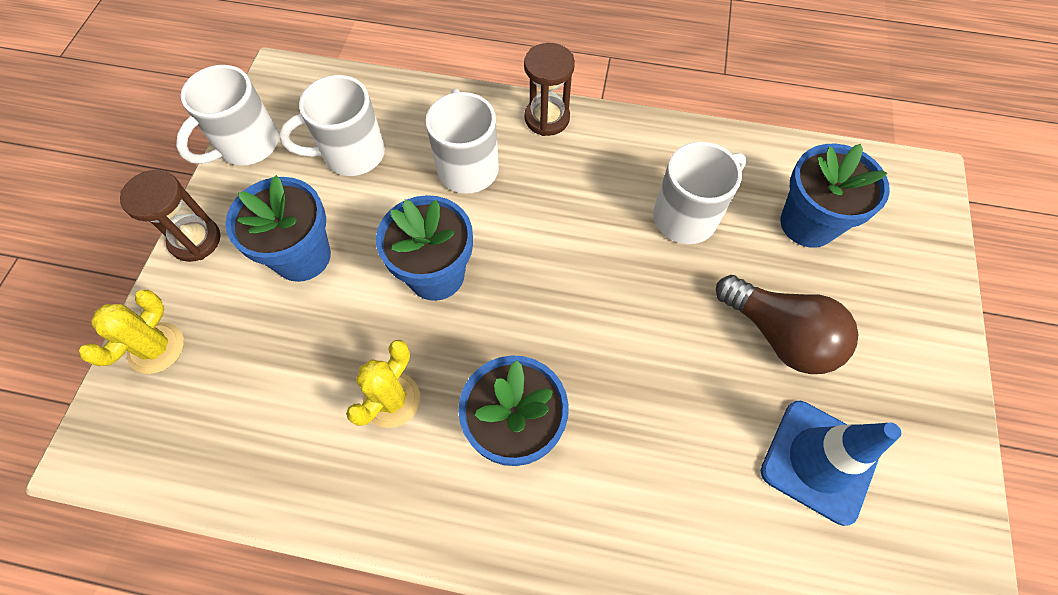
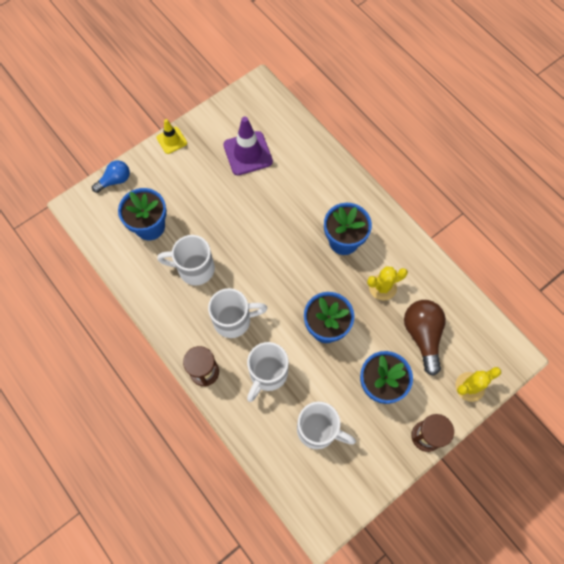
camera: 140 degrees left, 5 degrees up
(246, 146) = (369, 482): white mug -> white mug (234, 320)
(779, 335) = (213, 197): brown light bulb -> brown light bulb (422, 335)
(819, 461) = (248, 153): blue traffic cone -> purple traffic cone
(933, 247) = (115, 180): none -> blue light bulb
(951, 377) = (171, 140): none -> yellow traffic cone

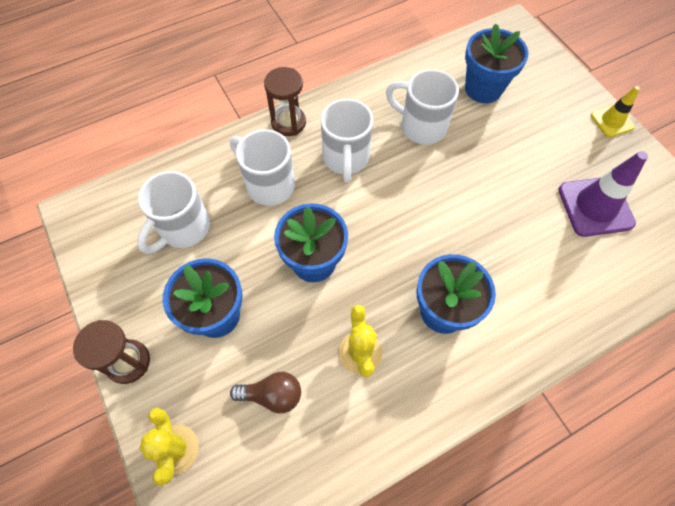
camera: 100 degrees right, 5 degrees down
(115, 180) = (549, 61): blue light bulb -> none
(194, 269) = (421, 126): white mug -> white mug turned 75 degrees counterclockwise
(422, 335) = (272, 395): brown light bulb -> brown light bulb, size x0.63

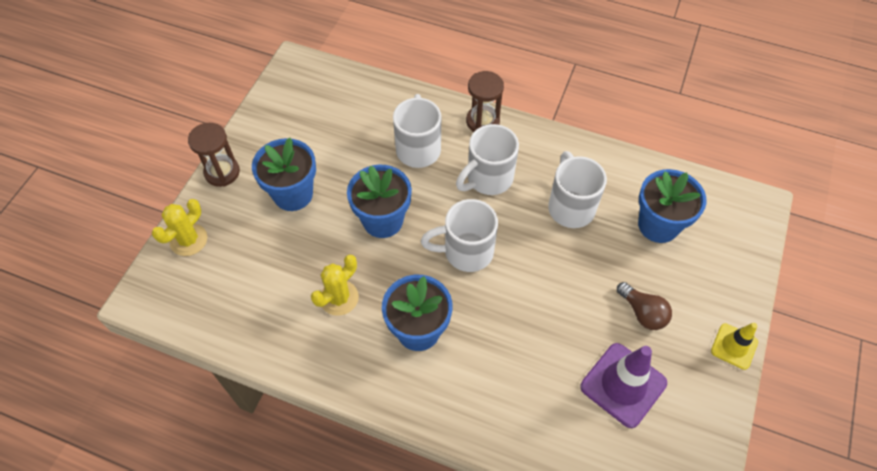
camera: 50 degrees right, 5 degrees down
(183, 229) = (337, 128): white mug -> white mug (466, 252)
(272, 395) = (265, 267): brown light bulb -> brown light bulb (642, 312)

